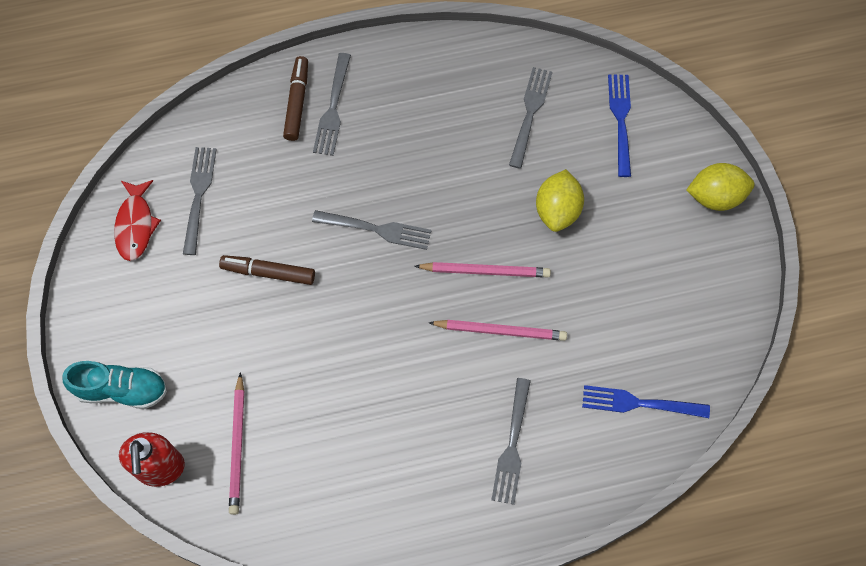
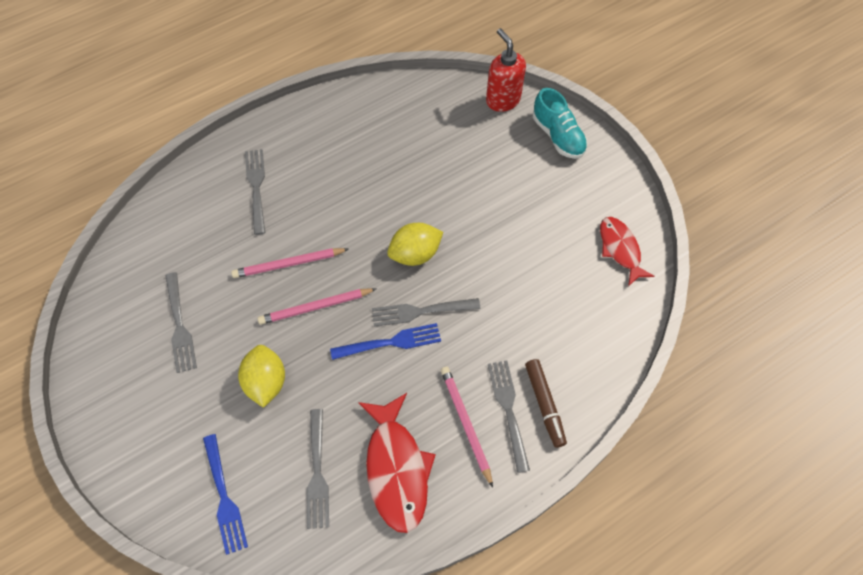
camera: 160 degrees right, 5 degrees down
(121, 390) = (558, 136): turquoise shoe -> turquoise shoe turned 105 degrees counterclockwise
(199, 196) = (583, 289): grey fork -> grey fork (179, 325)
(238, 446) = (456, 128): pink pencil -> pink pencil (465, 424)
(268, 272) = (494, 248): brown marker -> none
(456, 93) = (396, 468): none -> red fish
(640, 403) = (162, 246): blue fork -> blue fork (390, 343)
(715, 196) = (117, 447): yellow lemon -> yellow lemon (415, 254)

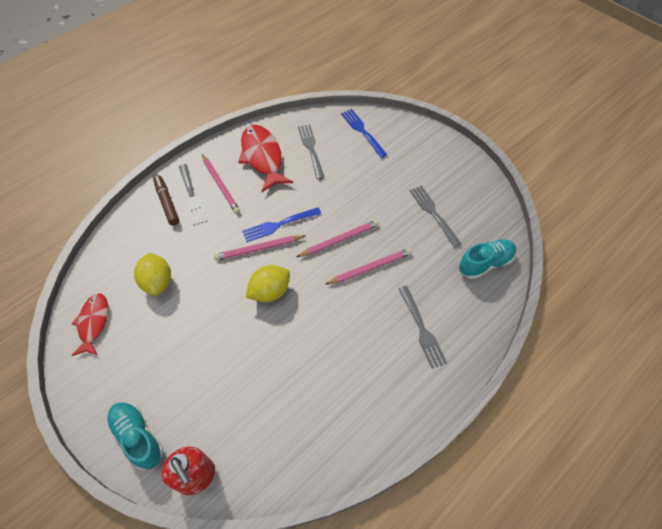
camera: 170 degrees right, 5 degrees down
(150, 247) = (485, 263): none -> turquoise shoe
(266, 382) = (359, 189): yellow lemon -> yellow lemon (157, 282)
(421, 311) = (259, 249): grey fork -> pink pencil
(620, 249) = (93, 323): red fish -> red fish turned 150 degrees counterclockwise

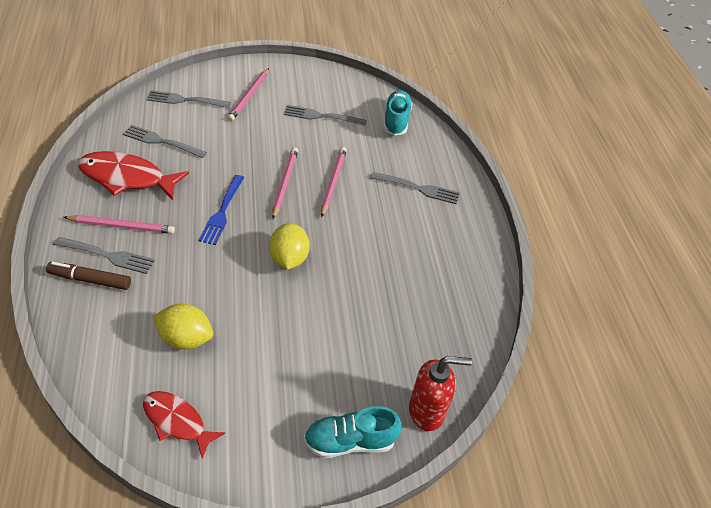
camera: 60 degrees left, 10 degrees down
(259, 249) = (233, 240): pink pencil -> pink pencil (249, 96)
(363, 132) = (186, 100): blue fork -> grey fork

